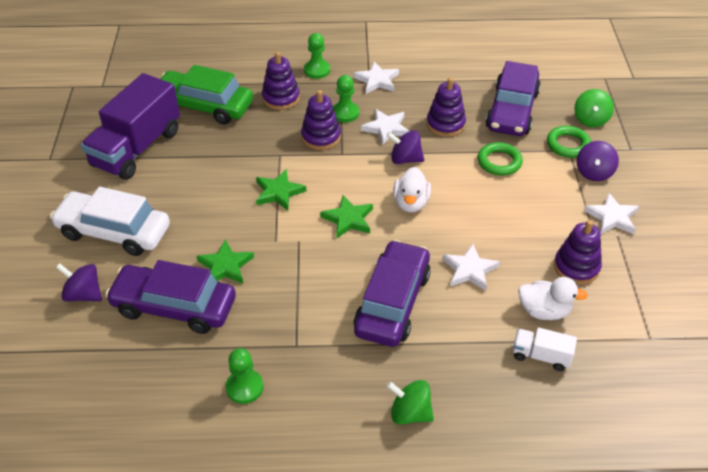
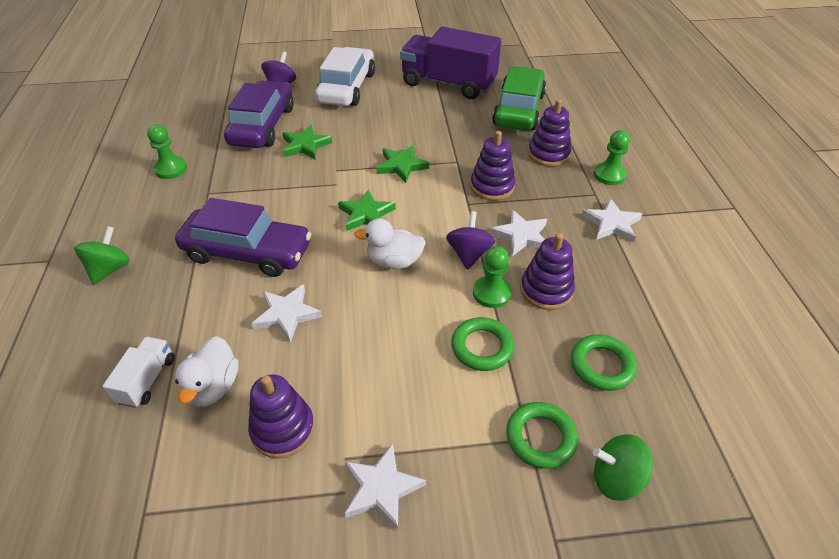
camera: 85 degrees right, 0 degrees up
(345, 113) = (539, 201): green pawn -> green pawn (491, 293)
(512, 110) = (602, 365): purple car -> green ring
(594, 173) = (480, 471): purple spinning top -> none

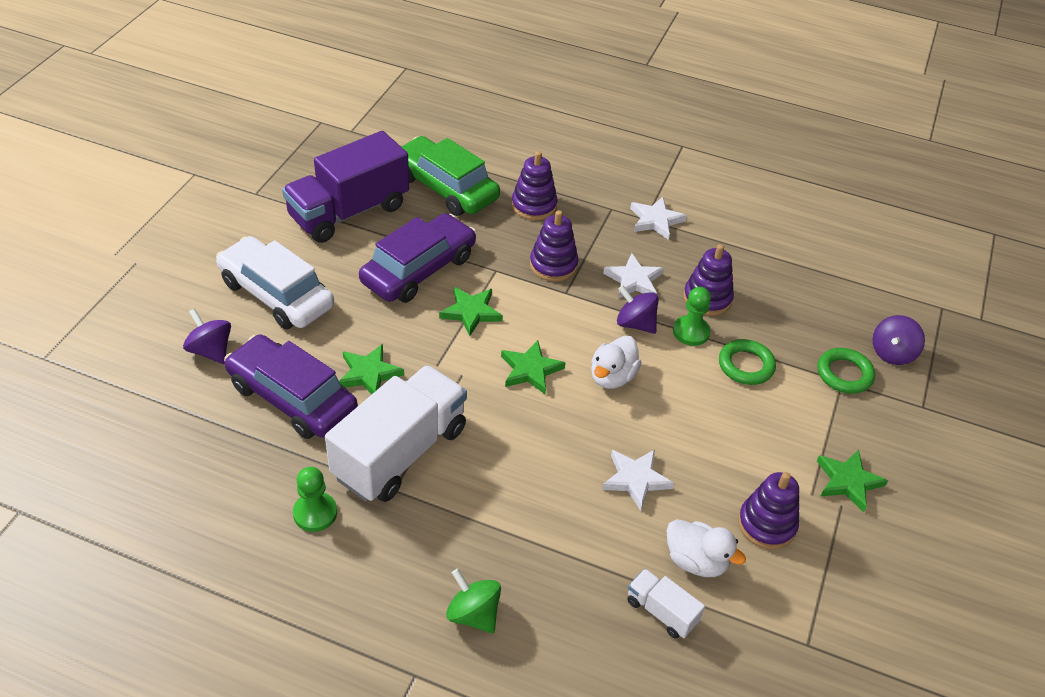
camera: 65 degrees left, 0 degrees up
(242, 184) = (400, 453): none -> white truck
(247, 252) = (525, 483): purple car -> purple car (419, 269)
(381, 488) = (848, 481): white star -> green star
(602, 365) = (798, 309): green ring -> none
(609, 175) = (593, 186): green pawn -> none
(616, 478) = (892, 353): green spinning top -> purple spinning top

